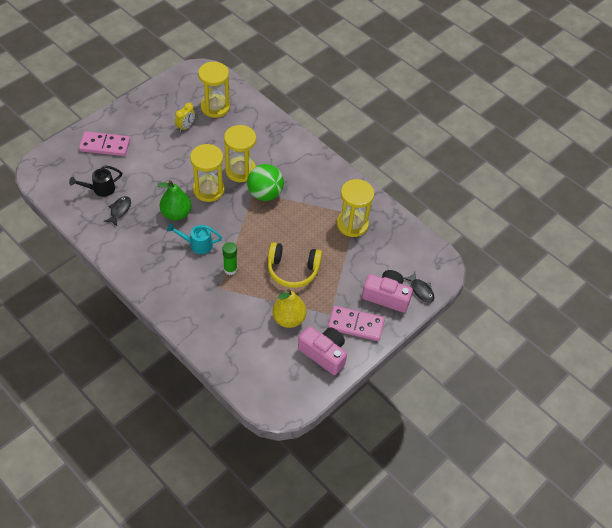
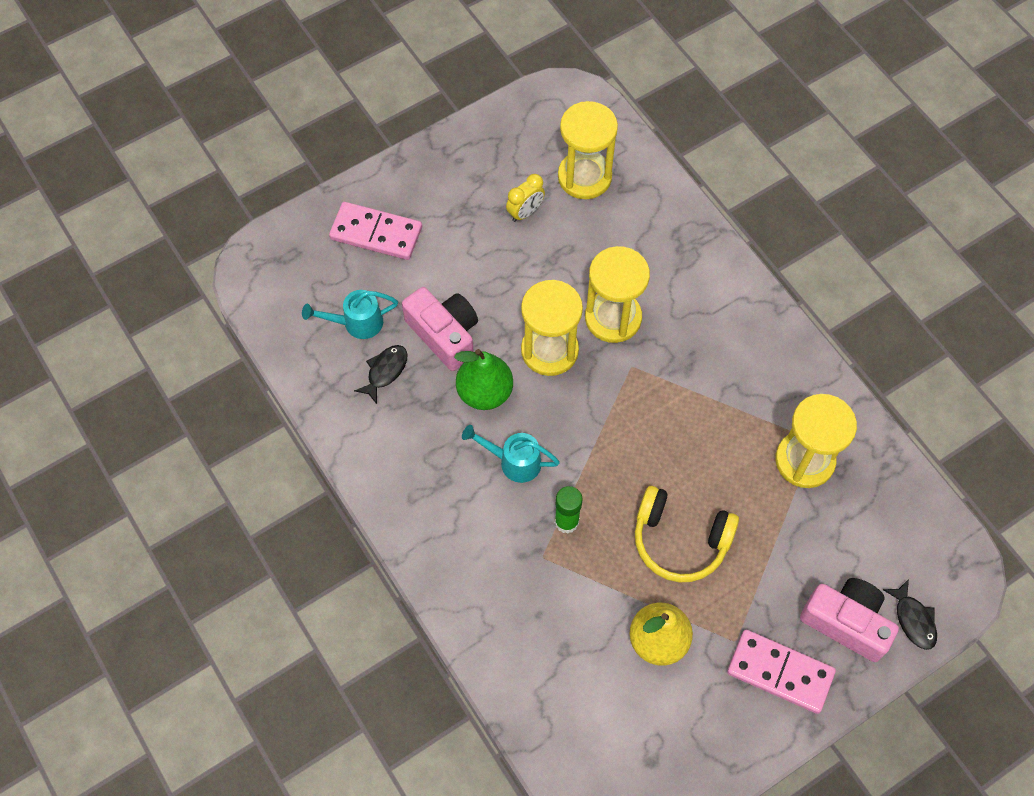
camera: 15 degrees right, 10 degrees up
(100, 189) = (357, 323): black watering can -> turquoise watering can
(265, 194) = (651, 373): green ball -> none
(323, 354) = (712, 722): pink camera -> pink camera (444, 334)

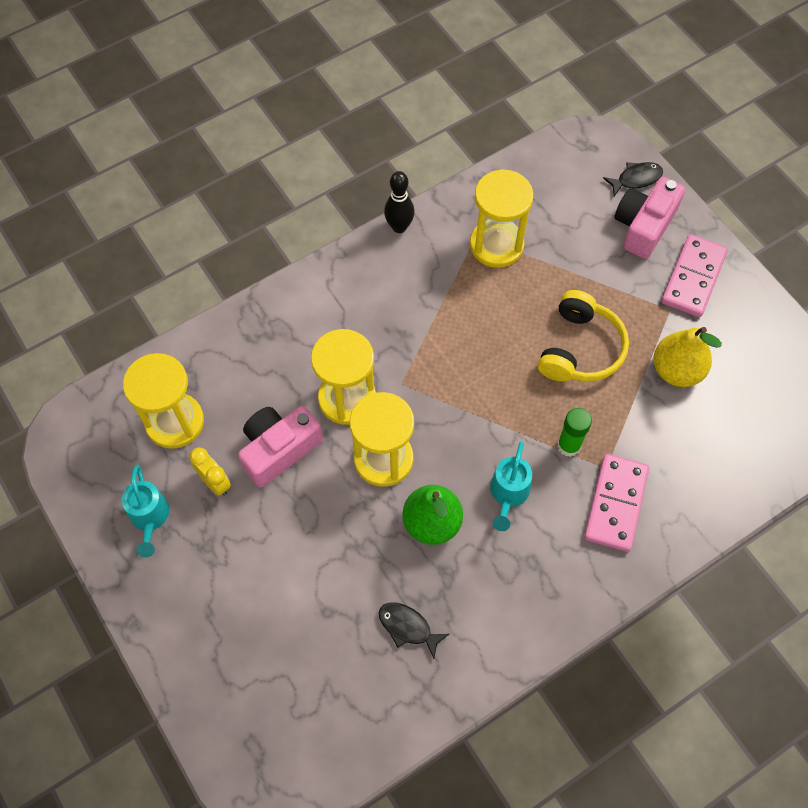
camera: 90 degrees left, 0 degrees up
(357, 323) = (347, 662): turquoise watering can -> turquoise watering can (149, 518)
(376, 233) = (230, 645): pink domino -> pink domino (616, 504)
(444, 334) = (363, 565): pink camera -> pink camera (279, 449)
(818, 364) = (399, 227): none -> black bowling pin

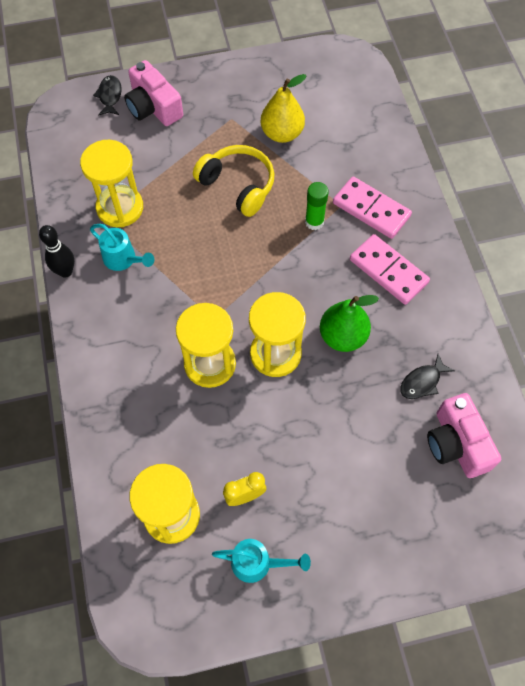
camera: 70 degrees left, 0 degrees up
(279, 449) = (235, 432): pink camera -> pink camera (456, 443)
(508, 494) = (338, 275): turquoise watering can -> turquoise watering can (123, 259)
(693, 278) = (212, 95): pink domino -> pink domino (388, 271)

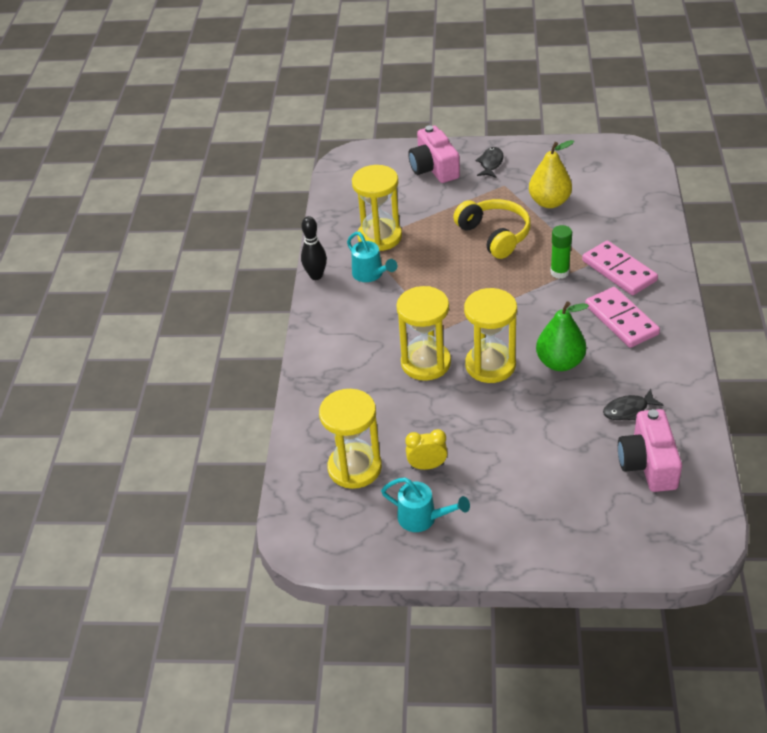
camera: 20 degrees right, 20 degrees down
(110, 96) = (396, 155): black fish -> black fish (491, 163)

